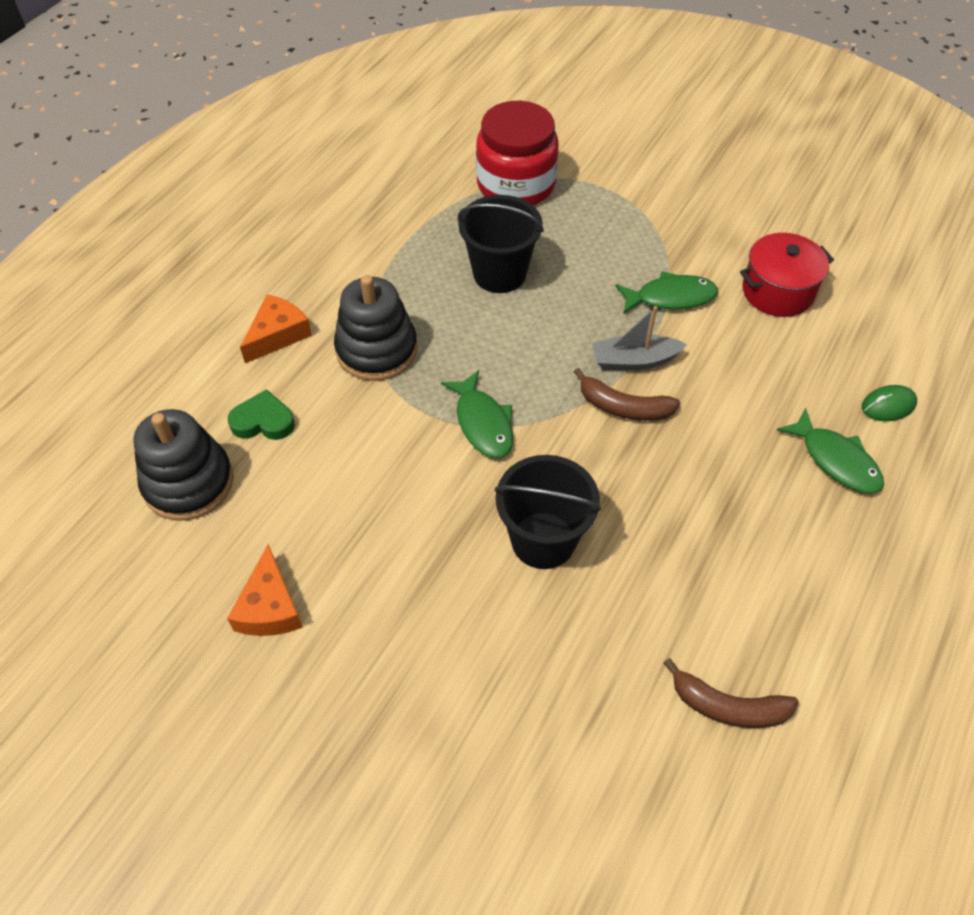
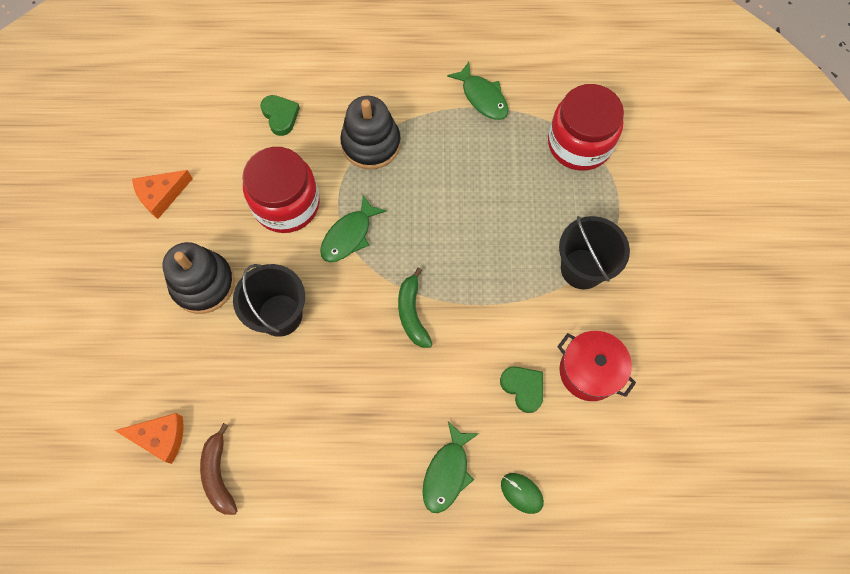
camera: 60 degrees right, 15 degrees up
(188, 483) = (217, 106): black stacking toy -> black stacking toy (203, 284)
(278, 335) = (349, 83): orange cheese -> orange cheese (161, 438)
(393, 468) = (286, 204): none -> red jar
(499, 274) = (483, 179): black bucket -> black bucket (582, 269)
(623, 407) = (412, 313): brown banana -> green banana
(634, 360) = (458, 301): grey boat -> none
(670, 297) = (533, 299): green fish -> green fish (482, 97)
(768, 351) = (523, 388): none -> green heart

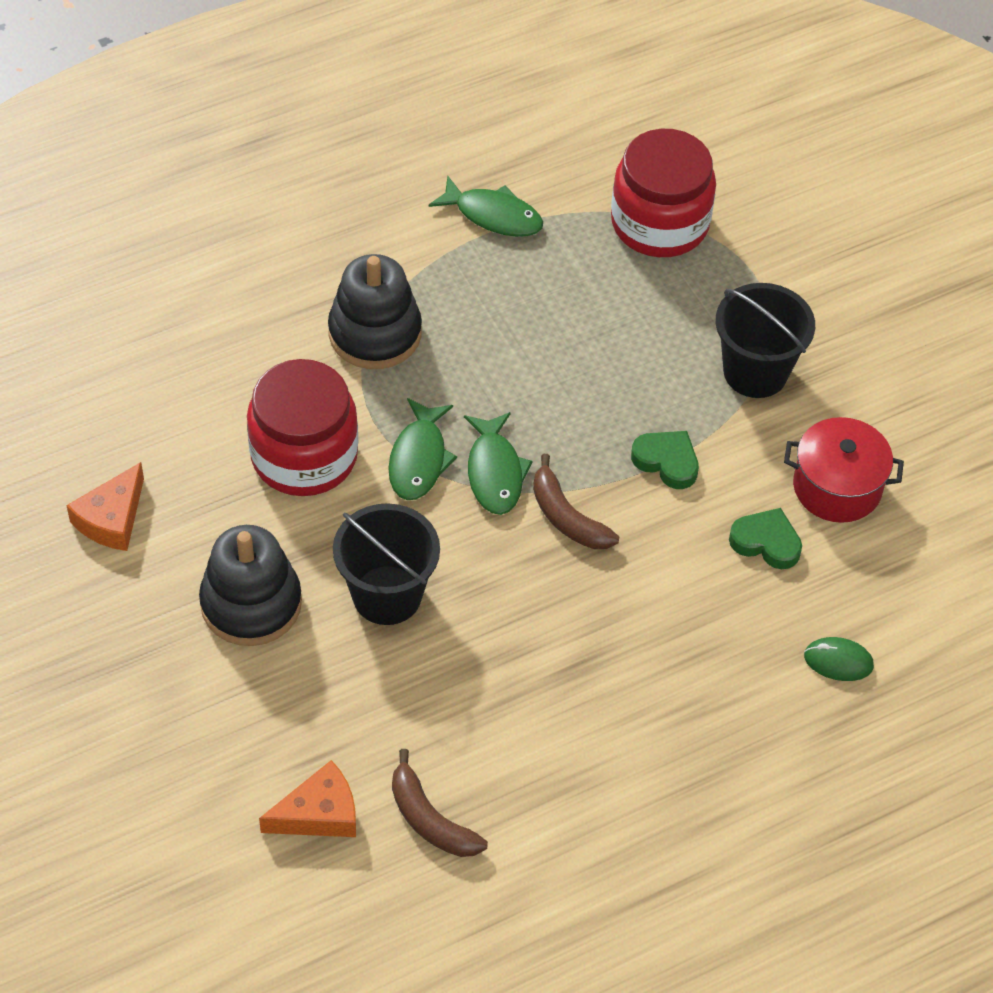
camera: 30 degrees left, 15 degrees down
(280, 116) = (220, 349): green heart -> green heart (667, 461)
(412, 313) = (567, 517): green banana -> brown banana
(447, 473) = (730, 681): green fish -> green fish (495, 472)

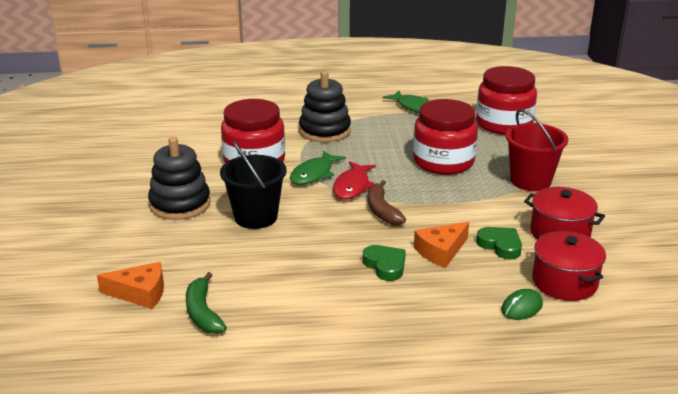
camera: 25 degrees right, 25 degrees down
(112, 519) = (139, 162): orange cheese -> orange cheese (441, 251)
(430, 819) = (203, 313): brown banana -> green banana
(495, 472) = (352, 186): green fish -> red fish
(606, 362) = (443, 162): none -> red jar
(667, 461) = (456, 202): green heart -> green heart (385, 265)
(755, 372) = (530, 181): black bucket -> red bucket
(838, 661) = (522, 307): green mouse -> green mouse turned 75 degrees counterclockwise
(876, 591) = (564, 282): none -> red pot

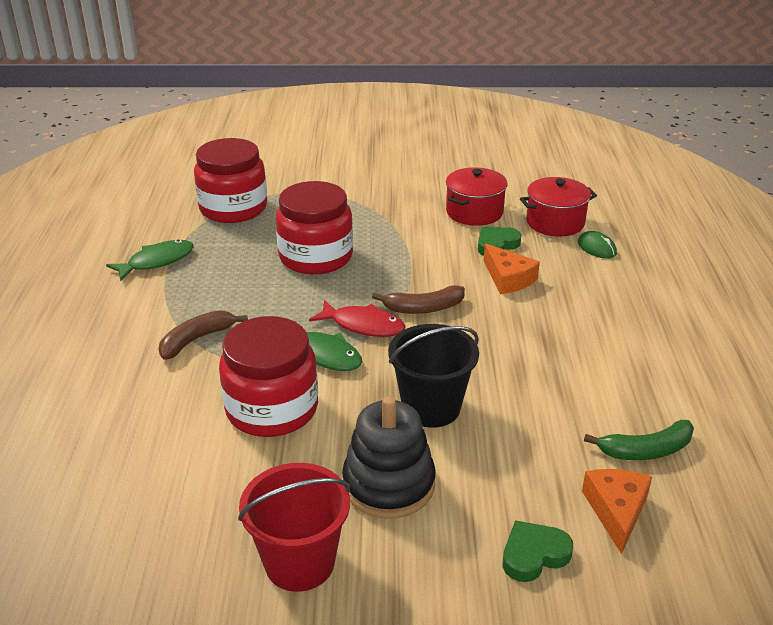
camera: 85 degrees left, 5 degrees up
(325, 131) = (197, 340): black stacking toy -> brown banana
(385, 265) = (537, 315): green heart -> green heart (533, 555)
(530, 181) = (372, 212): red bucket -> red bucket (299, 562)

